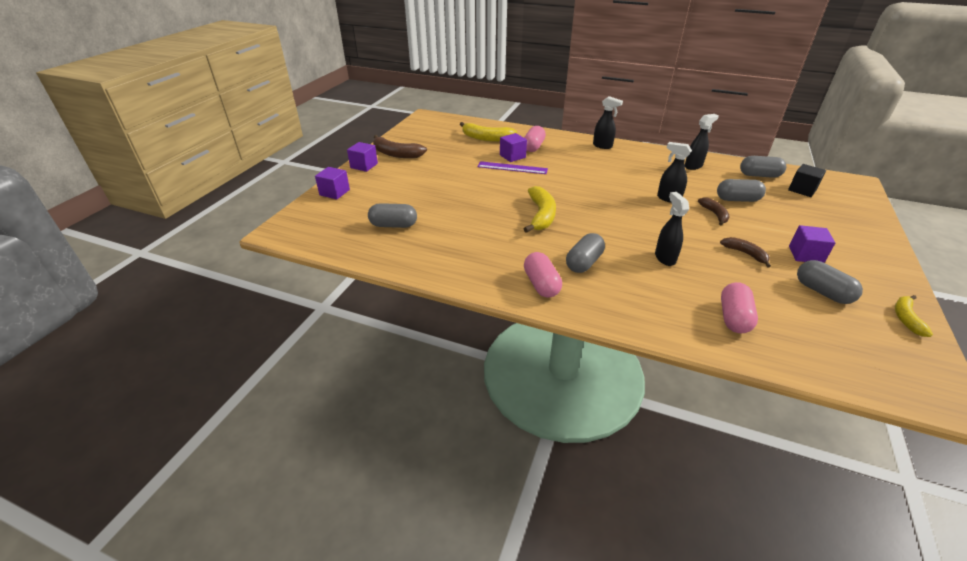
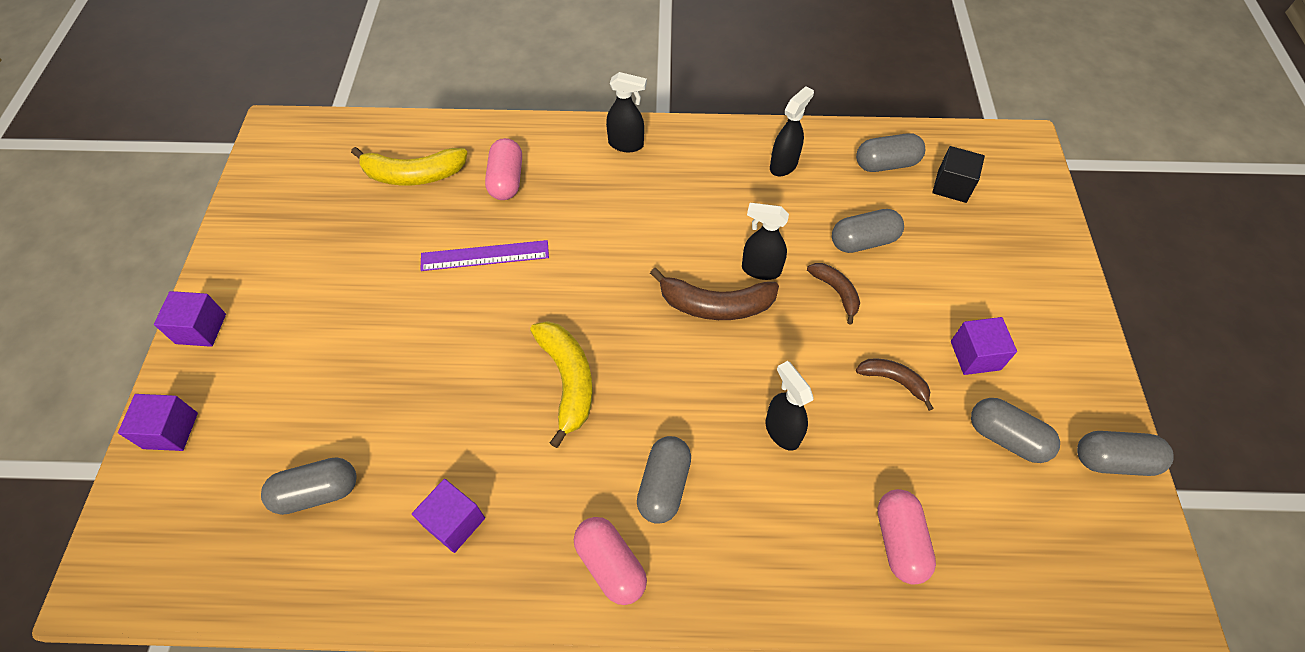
camera: 20 degrees left, 20 degrees up
(396, 154) = (253, 273): brown banana -> brown banana (715, 305)
(512, 156) = (476, 219): purple cube -> purple cube (454, 522)
(906, 319) = (1113, 460): yellow banana -> grey capsule

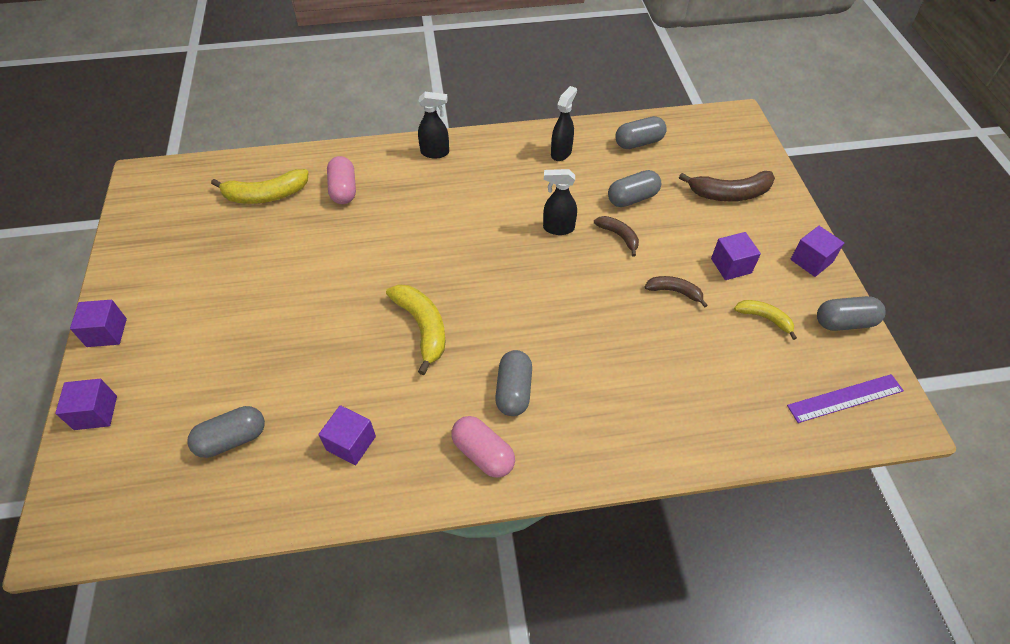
camera: 10 degrees left, 5 degrees down
(485, 255) = (337, 246): purple ruler -> purple ruler (845, 398)
(715, 305) = (528, 257): brown banana -> brown banana (729, 193)
(782, 431) = (597, 338): black spray bottle -> none
(899, 541) = (700, 401): pink capsule -> none
(952, 186) = (691, 152): black cube -> none
(1006, 437) = (764, 318): grey capsule -> yellow banana
(1084, 364) = (811, 261): none -> purple cube

